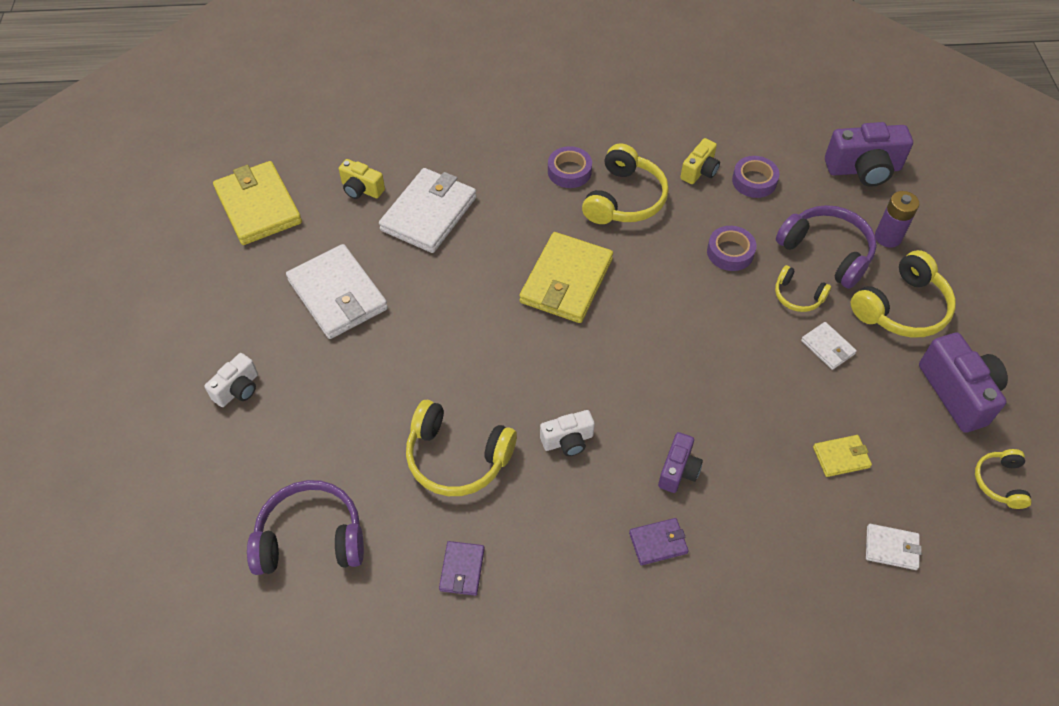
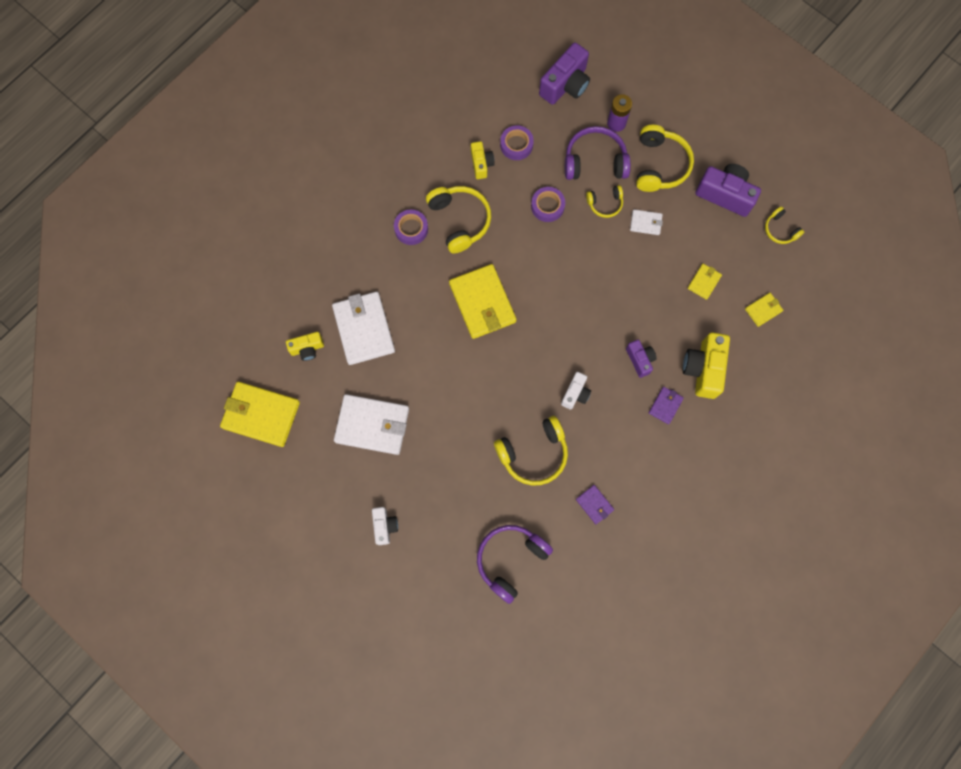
camera: 45 degrees left, 20 degrees up
(746, 545) = (703, 369): none -> yellow camera
(891, 548) = (763, 310): white wallet -> yellow wallet

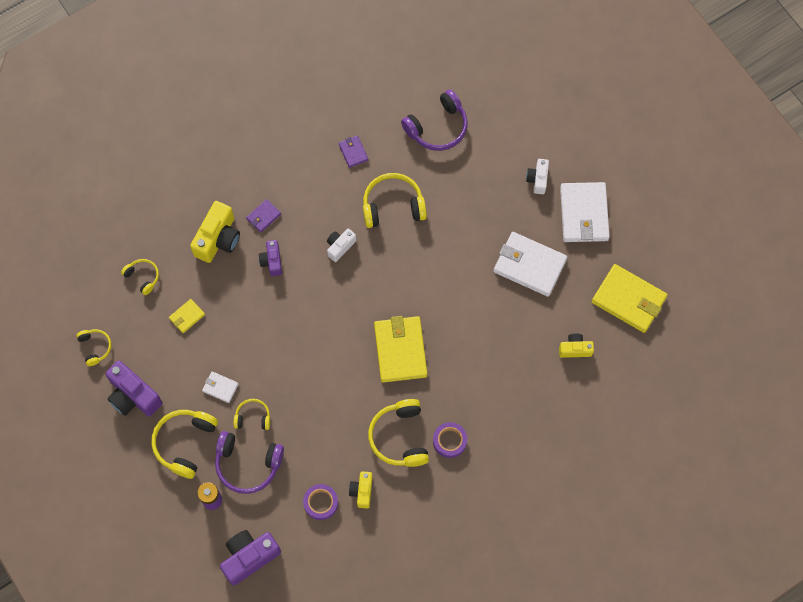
camera: 165 degrees left, 5 degrees down
(364, 329) = (518, 354): white wallet -> white wallet (584, 214)
(547, 206) = (309, 429): purple tape -> none
(763, 310) = (143, 277): yellow wallet -> yellow headphones

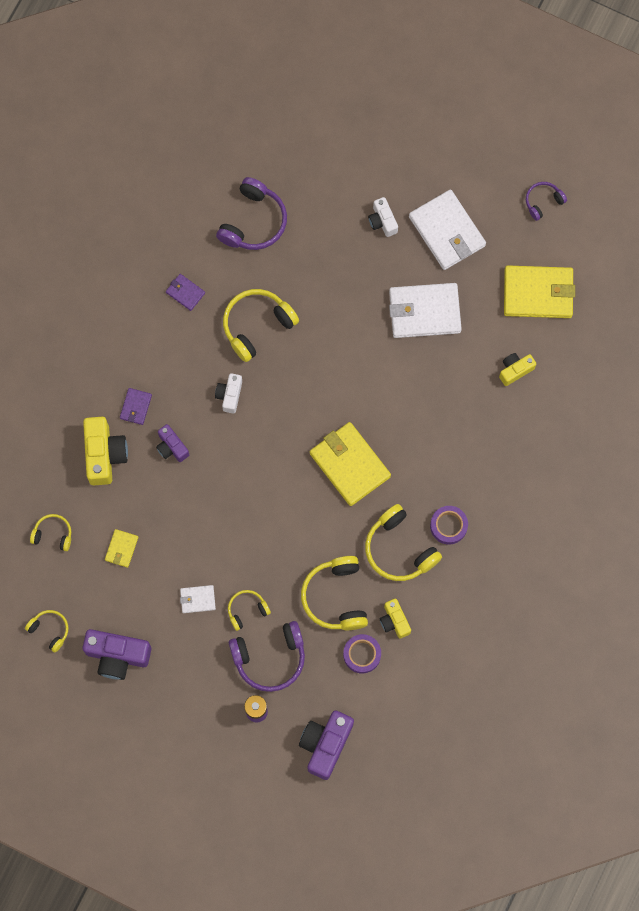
camera: 30 degrees left, 5 degrees up
(184, 443) = (196, 672): yellow headphones -> yellow headphones (335, 597)
(674, 231) = (543, 201): none -> purple headphones

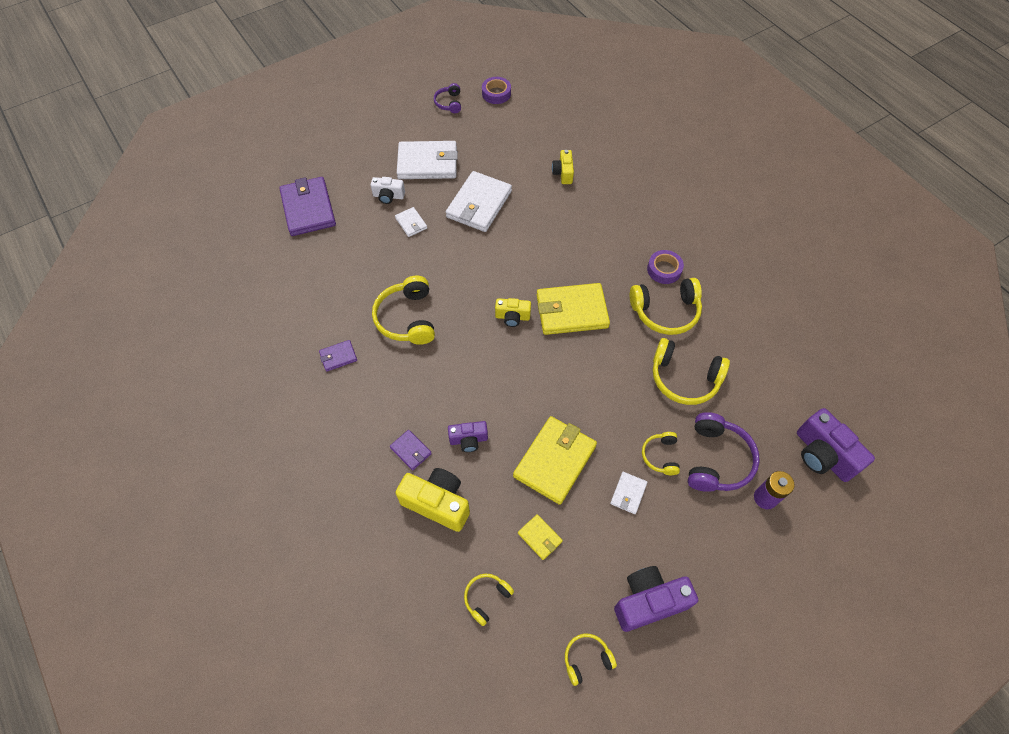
camera: 60 degrees left, 15 degrees down
(117, 656) = (648, 602): purple camera -> purple camera turned 150 degrees counterclockwise
(229, 395) = (453, 369): white camera -> none
(254, 222) = (319, 277): purple headphones -> none
(322, 158) = (308, 209): none -> purple wallet
(362, 654) = (747, 384): purple tape -> purple tape (496, 93)
(363, 263) = (411, 223): none -> white wallet
(394, 621) = (728, 345): yellow camera -> yellow camera (512, 317)
(538, 293) = (514, 135): yellow wallet -> yellow wallet (555, 461)

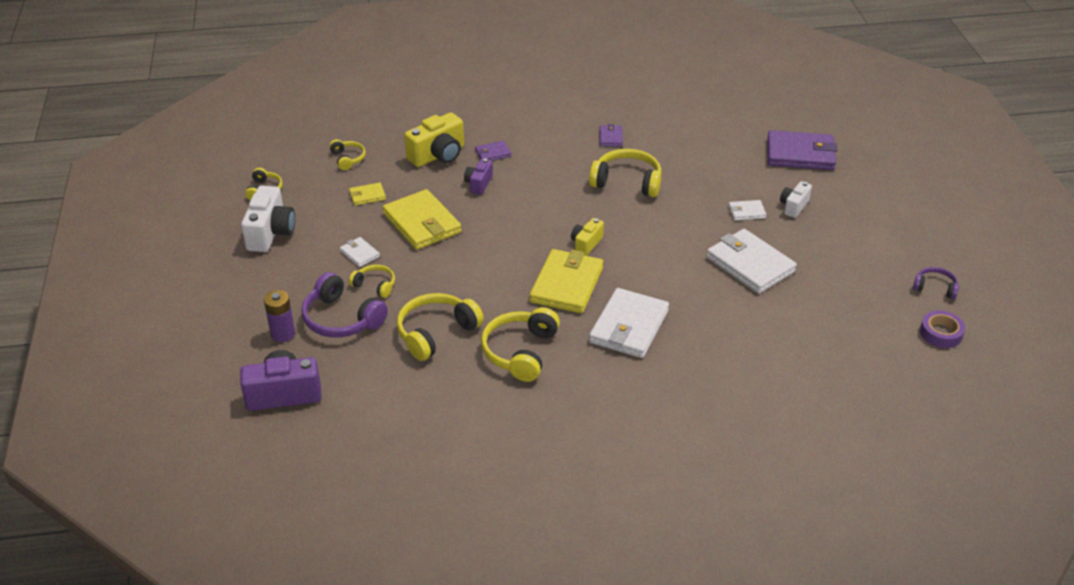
camera: 115 degrees right, 20 degrees down
(427, 163) = (833, 245): white wallet -> white wallet (629, 327)
(563, 173) = (768, 345): yellow camera -> none
(648, 602) = (270, 233): purple camera -> white camera
(664, 269) = (575, 374): purple tape -> none

